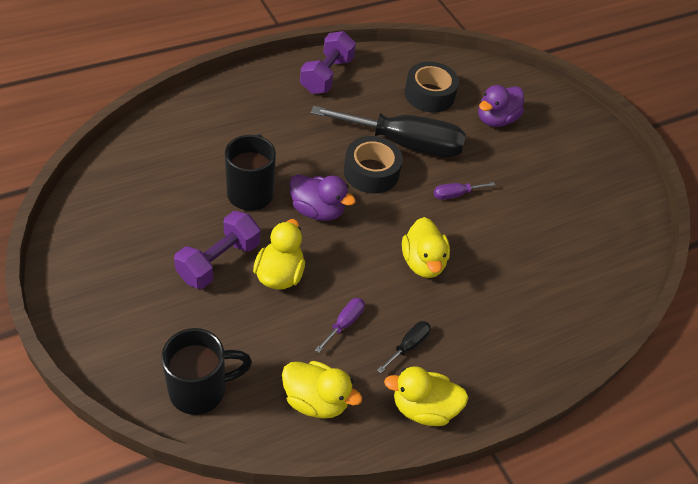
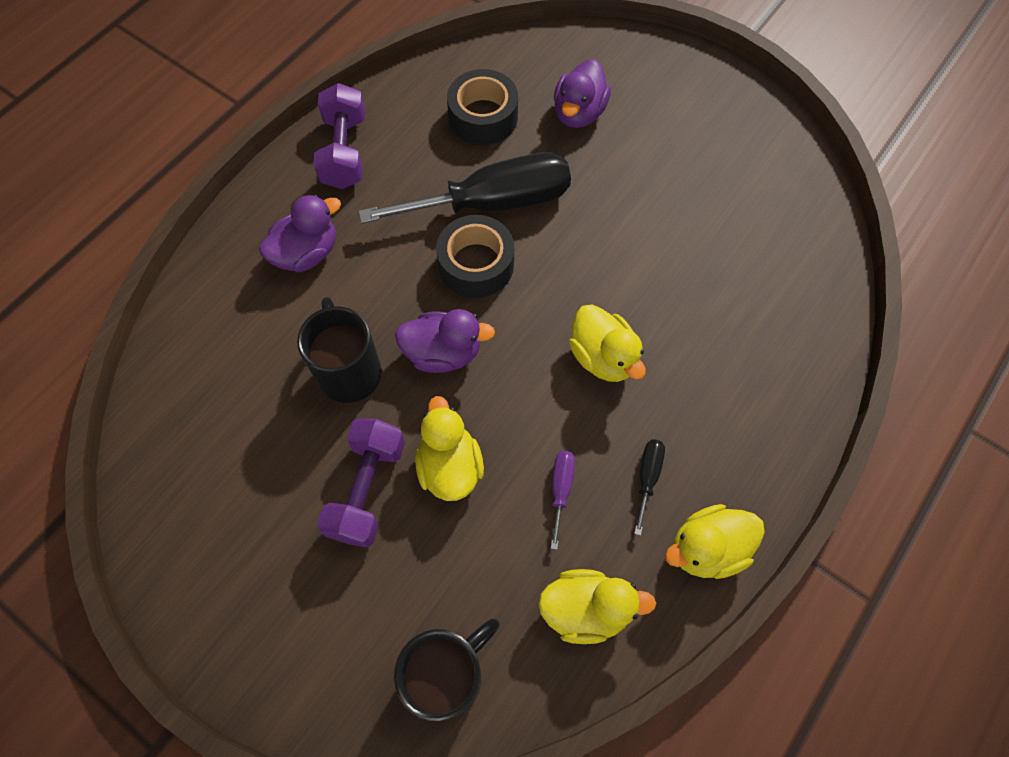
camera: 20 degrees left, 15 degrees up
(267, 118) = (307, 253): none -> purple duck
(455, 194) = (589, 243): purple screwdriver -> none

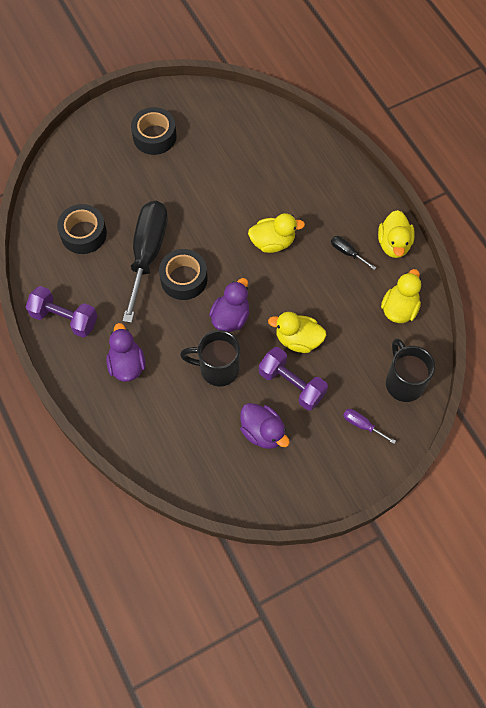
camera: 65 degrees left, 0 degrees up
(561, 489) = (335, 293): purple screwdriver -> purple screwdriver (362, 425)
(578, 113) = (111, 184): purple duck -> purple duck (263, 432)
(687, 129) = (154, 136): none -> black tape

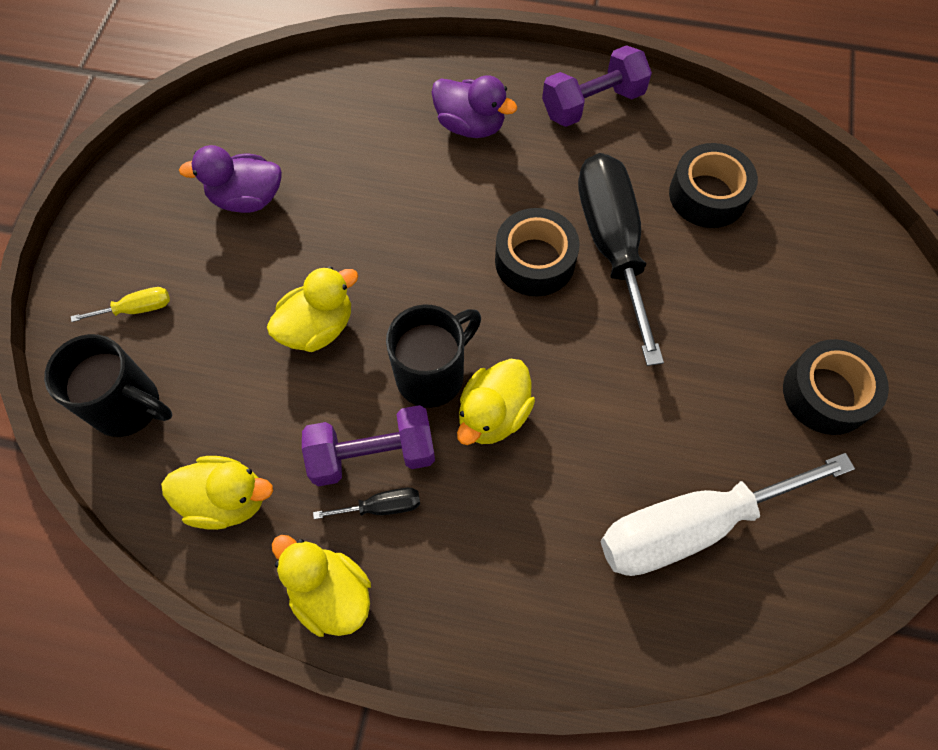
camera: 130 degrees right, 0 degrees up
(147, 254) = (612, 245): black screwdriver -> black screwdriver turned 150 degrees counterclockwise
(217, 369) = (372, 209): black mug -> black mug (432, 375)
(230, 317) = (427, 274): purple duck -> none
(254, 149) = (691, 526): none -> white screwdriver
(292, 384) = (269, 273): purple dumbbell -> purple dumbbell (372, 455)
(362, 425) = (137, 309): purple screwdriver -> yellow screwdriver
(399, 309) = (227, 500): yellow duck -> yellow duck turned 60 degrees counterclockwise

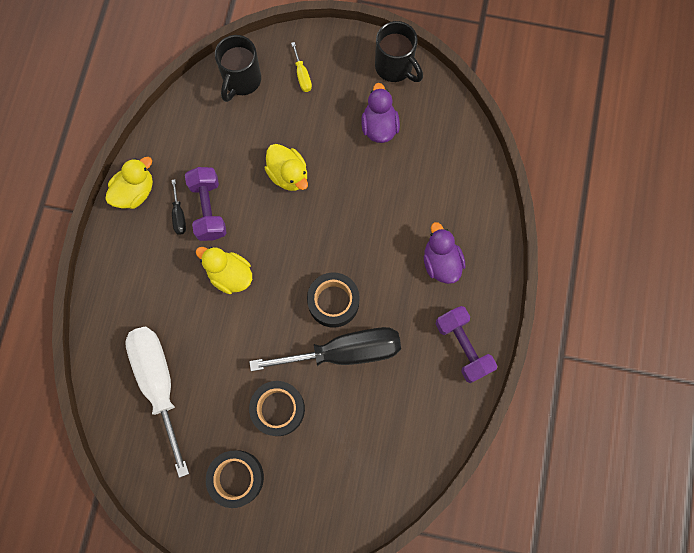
camera: 90 degrees right, 10 degrees up
(227, 500) = (187, 136): yellow duck -> none
(432, 375) = (256, 240): black mug -> black mug (395, 67)
(470, 125) = (441, 262): purple duck -> purple duck turned 135 degrees clockwise
(707, 195) = (385, 420): black tape -> black tape (278, 409)

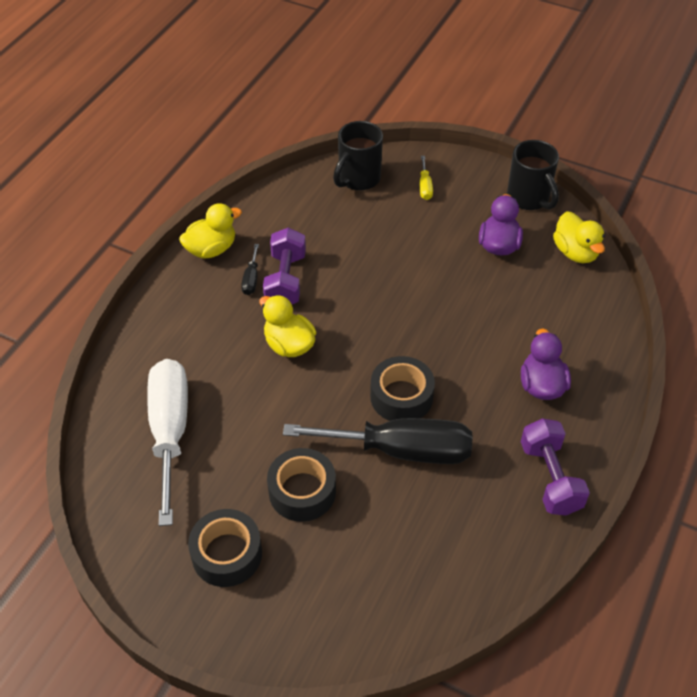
camera: 15 degrees right, 25 degrees down
(288, 175) = (384, 267): yellow duck -> yellow duck (575, 252)

